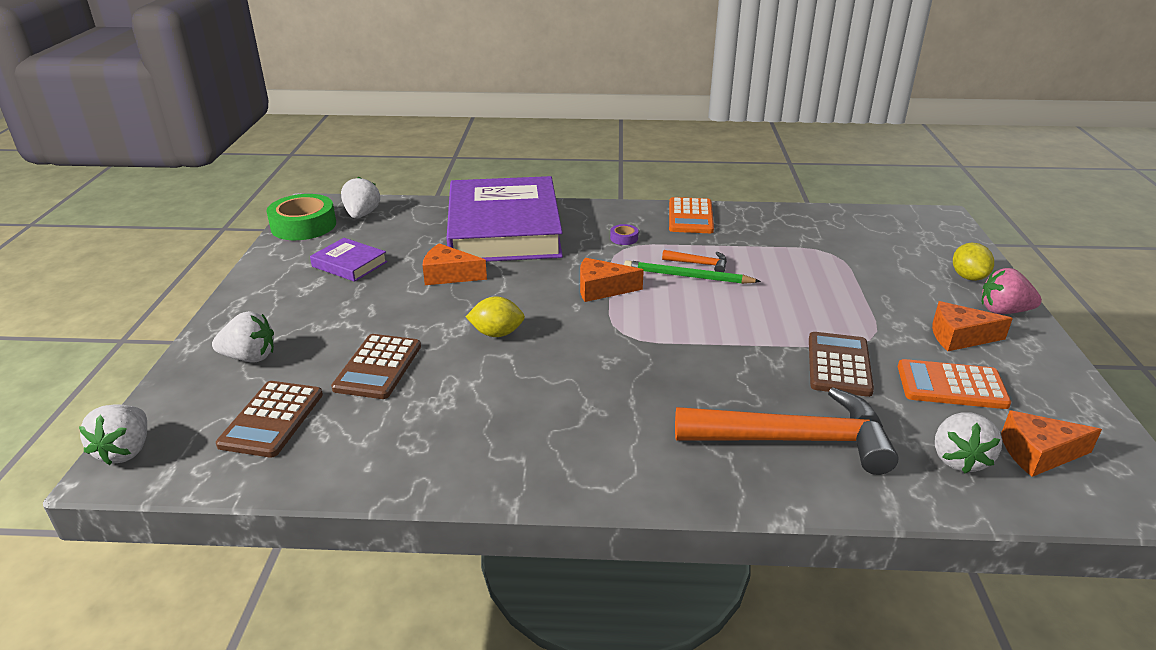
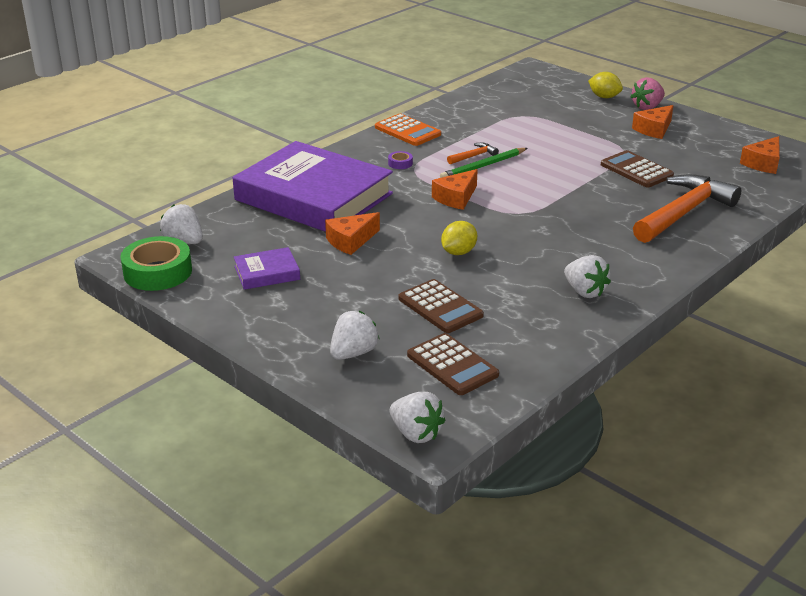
camera: 50 degrees left, 0 degrees up
(951, 385) = (690, 153): orange calculator -> none
(958, 459) = (745, 182): white strawberry -> white strawberry (584, 291)

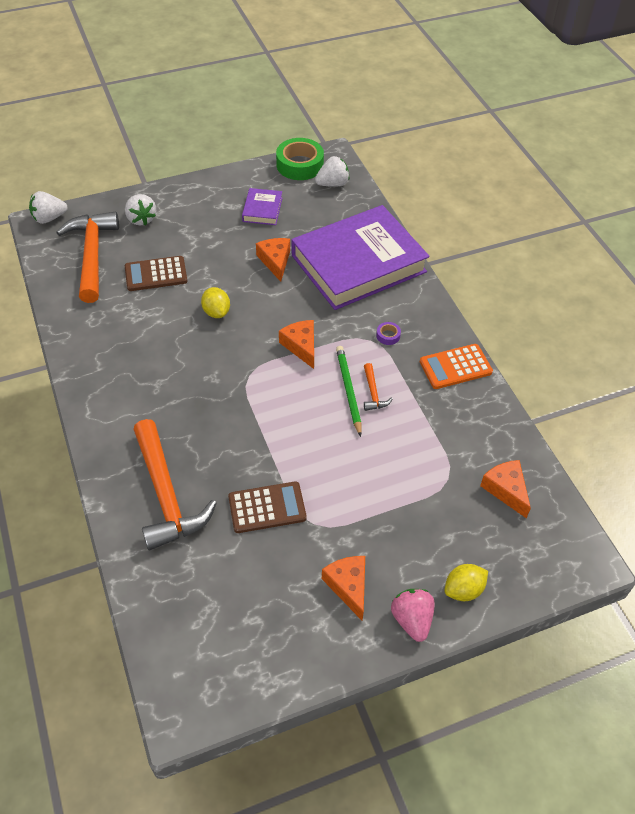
camera: 115 degrees right, 20 degrees up
(452, 365) = (92, 255): brown calculator -> orange hammer
(584, 291) = (110, 357): white strawberry -> none
(763, 163) = (207, 642): orange cheese -> orange cheese (506, 490)

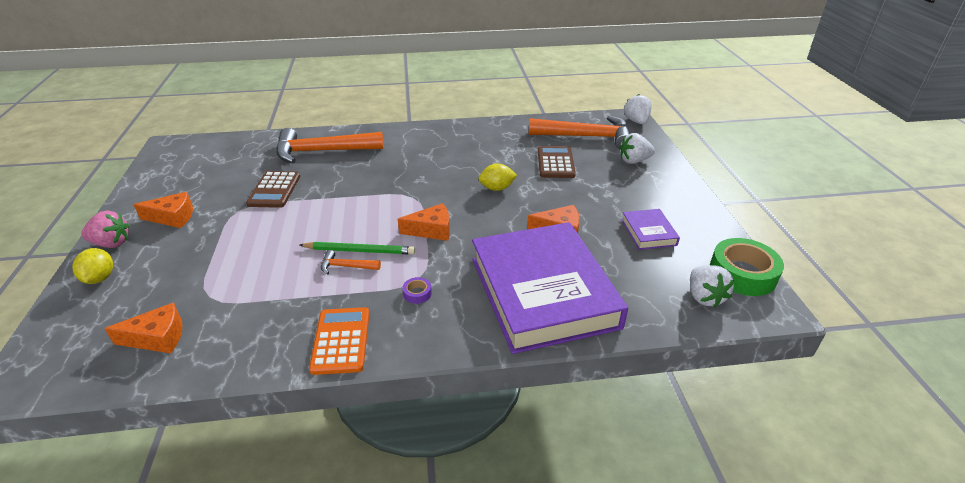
camera: 105 degrees right, 15 degrees down
(262, 209) = (648, 232): purple book -> purple book turned 60 degrees clockwise

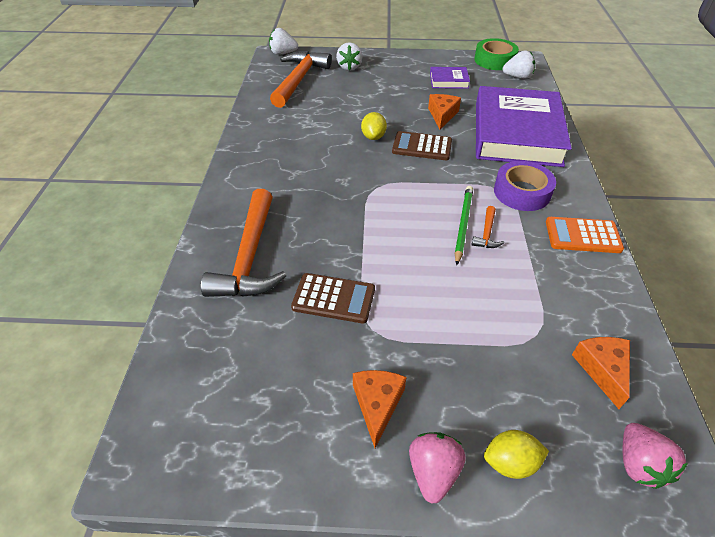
camera: 80 degrees left, 10 degrees up
(60, 350) = (639, 464): none -> pink strawberry
(417, 293) = (522, 192): purple tape -> purple tape, size x2.34
(431, 230) = (434, 179): orange cheese -> none
(543, 292) = (516, 133): purple book -> purple book turned 75 degrees counterclockwise
(555, 163) = (339, 102): brown calculator -> brown calculator (422, 147)

